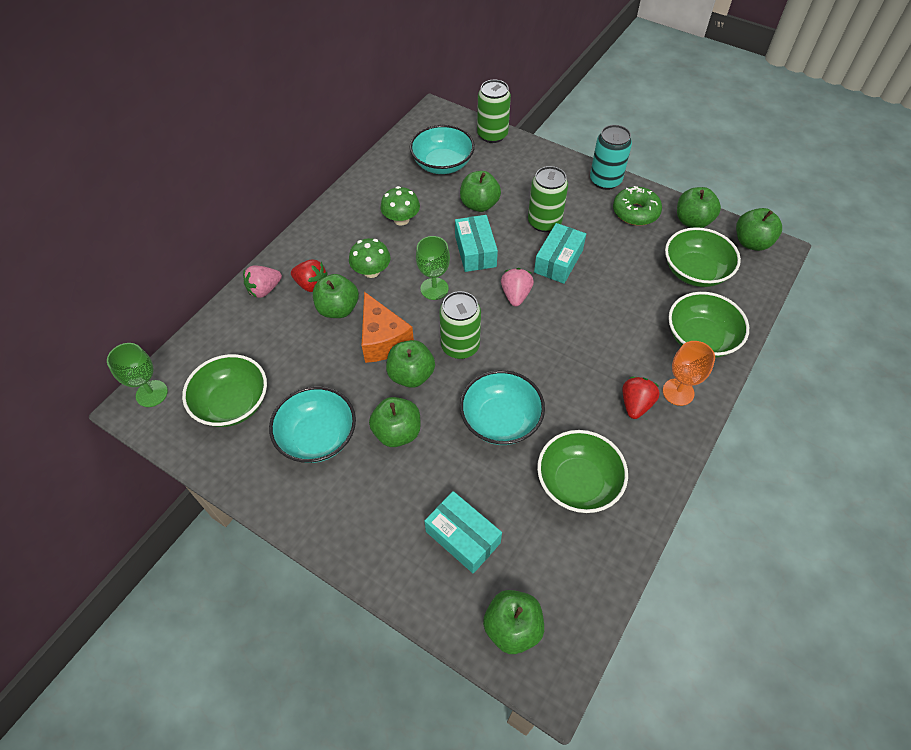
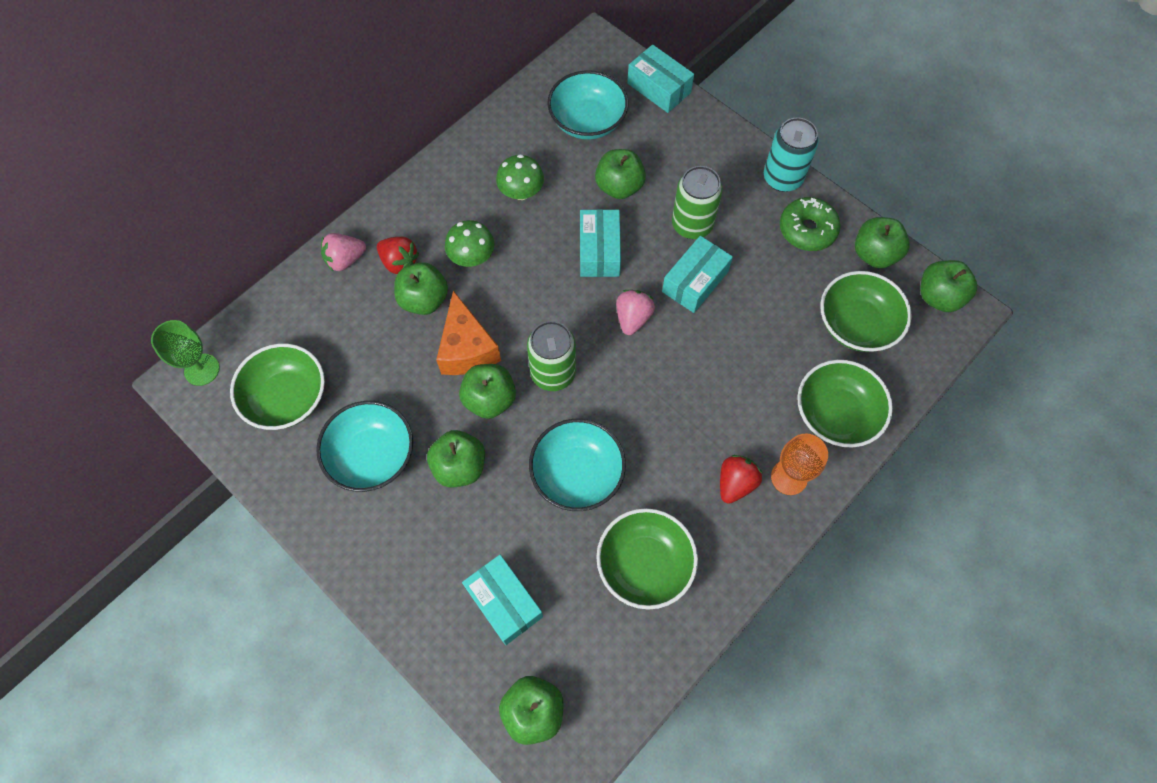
camera: 10 degrees right, 10 degrees up
(434, 288) = (540, 293): green goblet -> none
(492, 135) = (659, 88): green can -> turquoise box

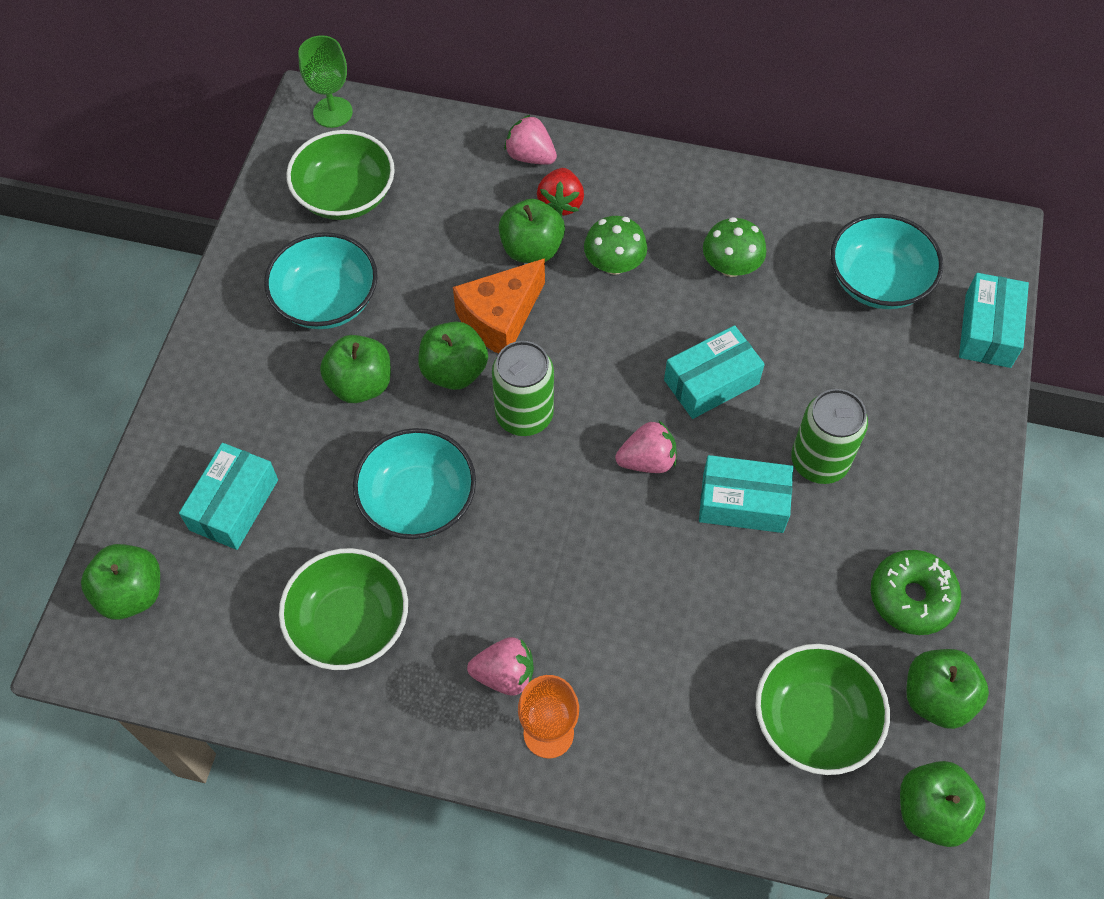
camera: 60 degrees right, 5 degrees down
(619, 187) = (813, 359): green apple -> none
(735, 483) = (504, 674): red strawberry -> pink strawberry
(782, 178) = (967, 532): turquoise can -> none
(836, 414) = (668, 751): green bowl -> none

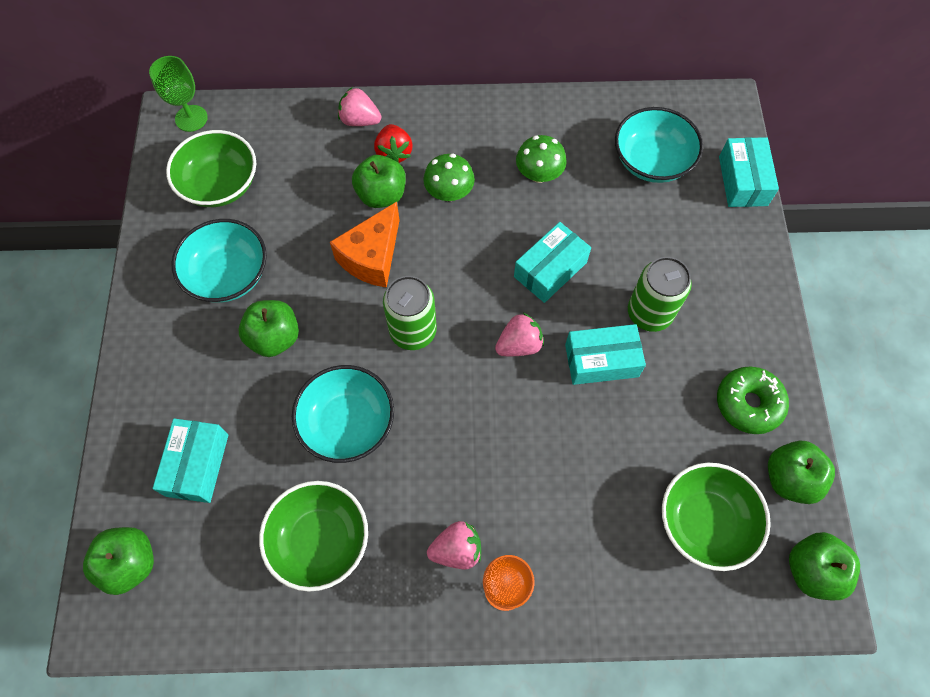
camera: 15 degrees left, 5 degrees up
(454, 371) = (347, 309): green apple -> none

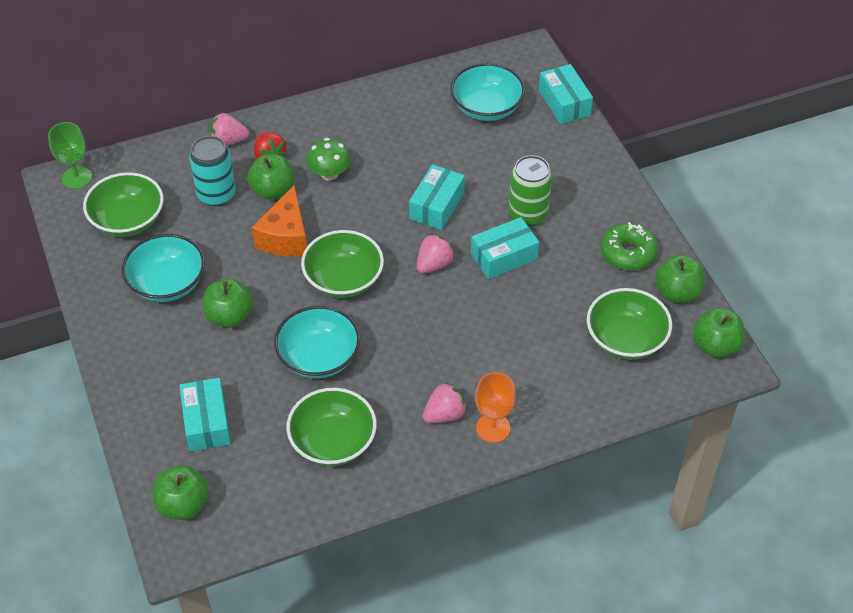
camera: 20 degrees left, 15 degrees down
(321, 181) = (216, 194): none -> turquoise can
(413, 331) = (343, 279): green can -> green bowl
(539, 174) = (398, 141): green mushroom -> none

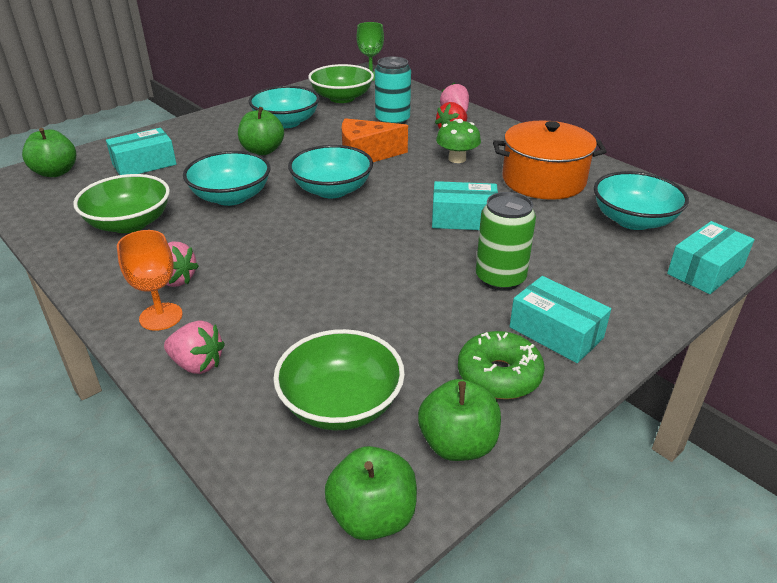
camera: 70 degrees right, 15 degrees down
(273, 190) = (415, 140): green apple -> none
(343, 279) = (332, 190): green bowl -> turquoise bowl
(399, 132) = (543, 180): none -> orange pot
(434, 264) = (381, 233): pink strawberry -> pink strawberry (197, 364)
(504, 257) = (422, 274): turquoise box -> turquoise box (556, 332)

